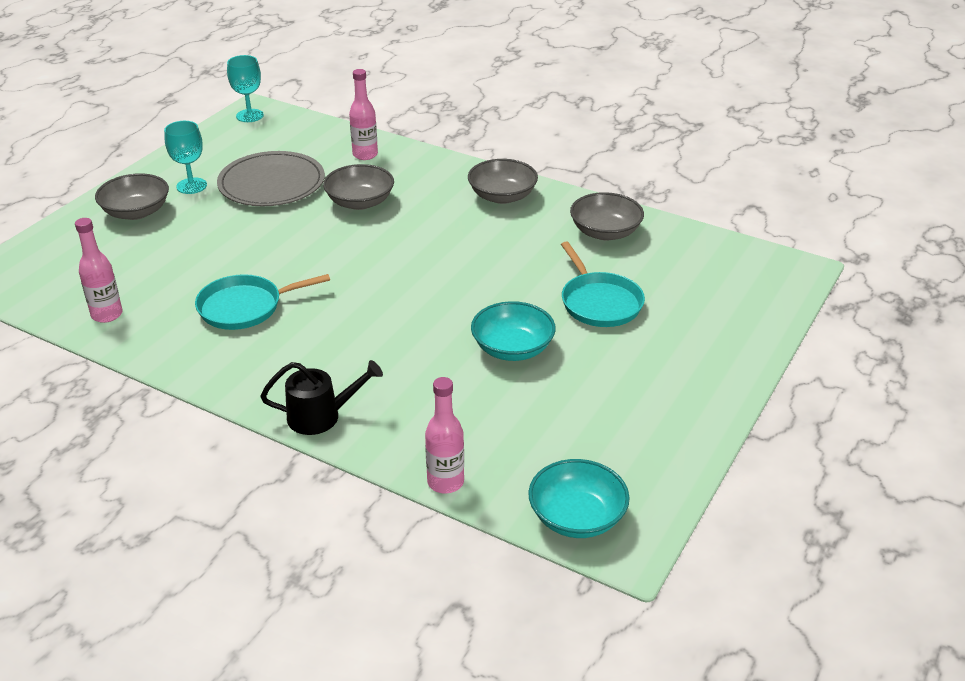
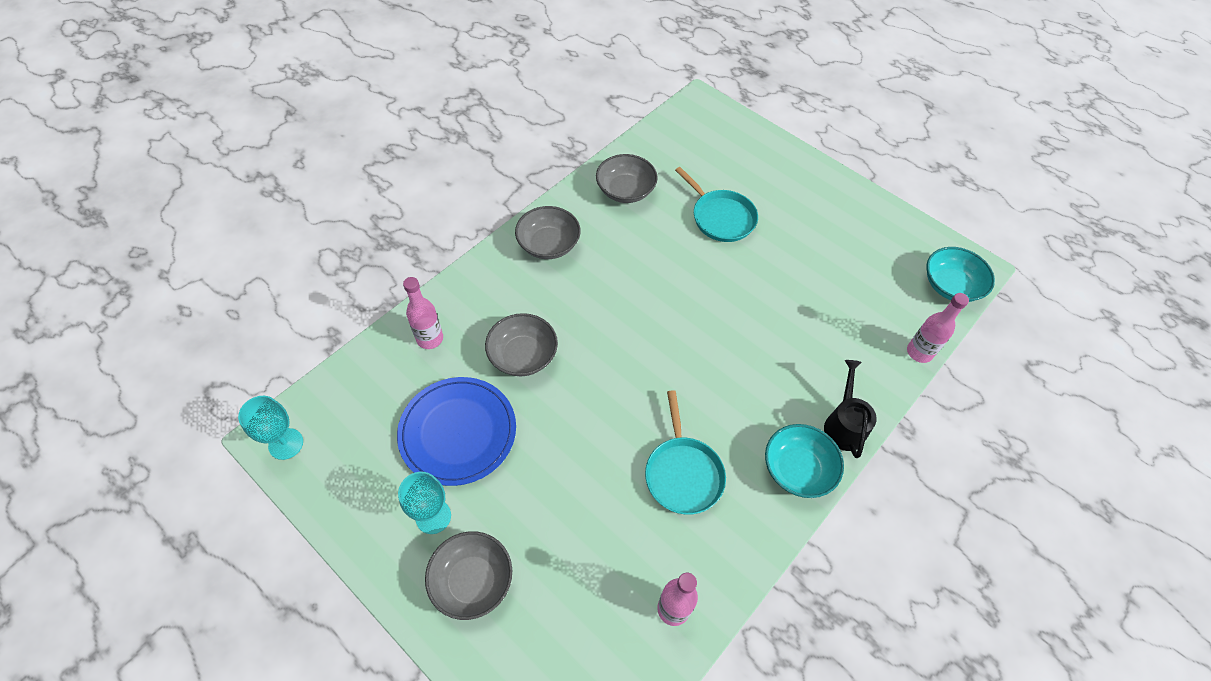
camera: 80 degrees left, 20 degrees up
(271, 183) = (458, 432): grey plate -> blue plate
(512, 348) = (771, 282): turquoise bowl -> turquoise bowl (797, 469)
(599, 302) = (721, 217): turquoise pan -> turquoise pan turned 60 degrees clockwise

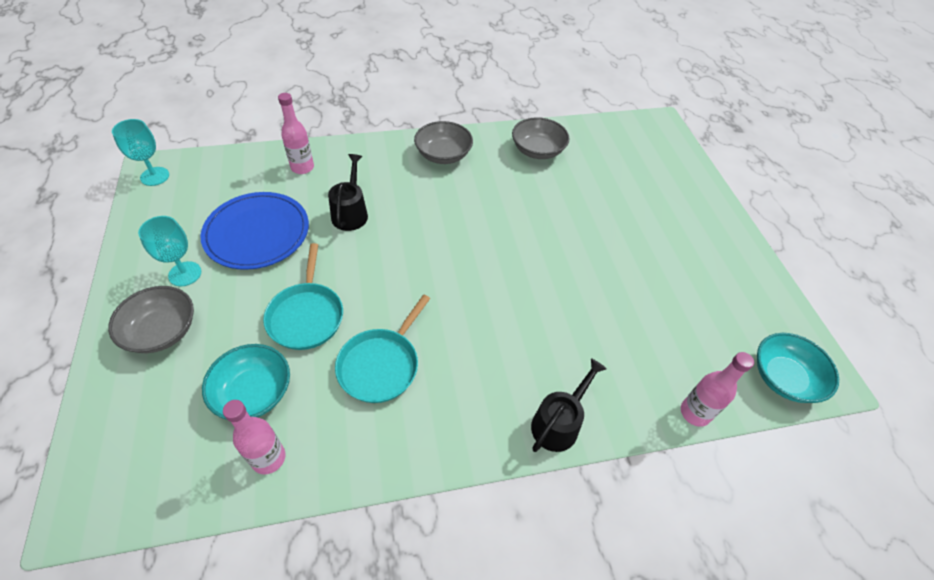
camera: 35 degrees right, 5 degrees down
(523, 355) = (351, 212): grey bowl -> black watering can
(721, 217) = (599, 206): turquoise pan -> turquoise pan (306, 316)
(797, 469) = (480, 429): turquoise bowl -> turquoise bowl (253, 392)

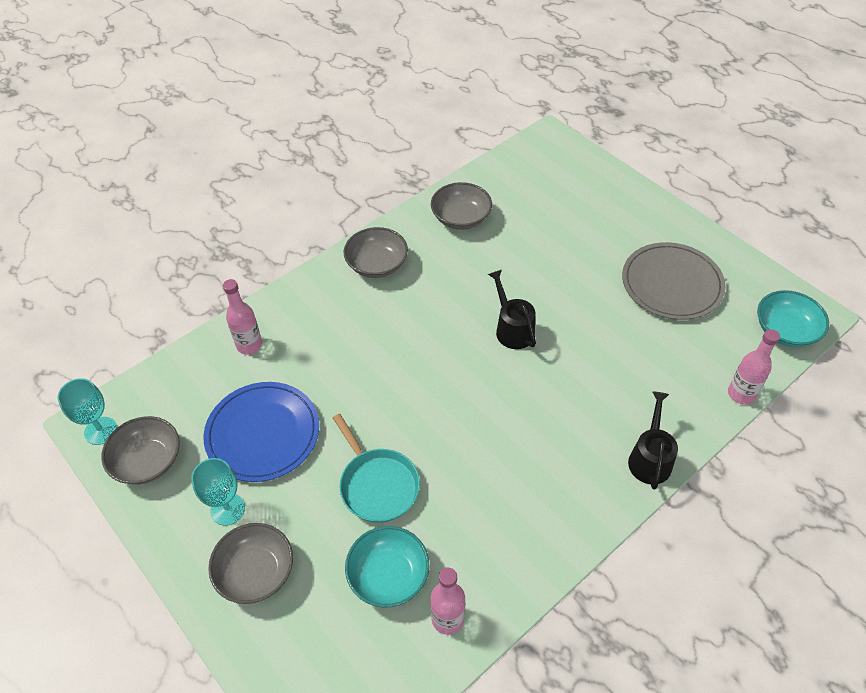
camera: 25 degrees left, 0 degrees up
(164, 211) = (148, 461): none -> grey bowl
(351, 212) = (336, 367): black watering can -> black watering can (512, 328)
(381, 365) = (477, 491): turquoise pan -> none
(691, 282) = (671, 284): none -> grey plate

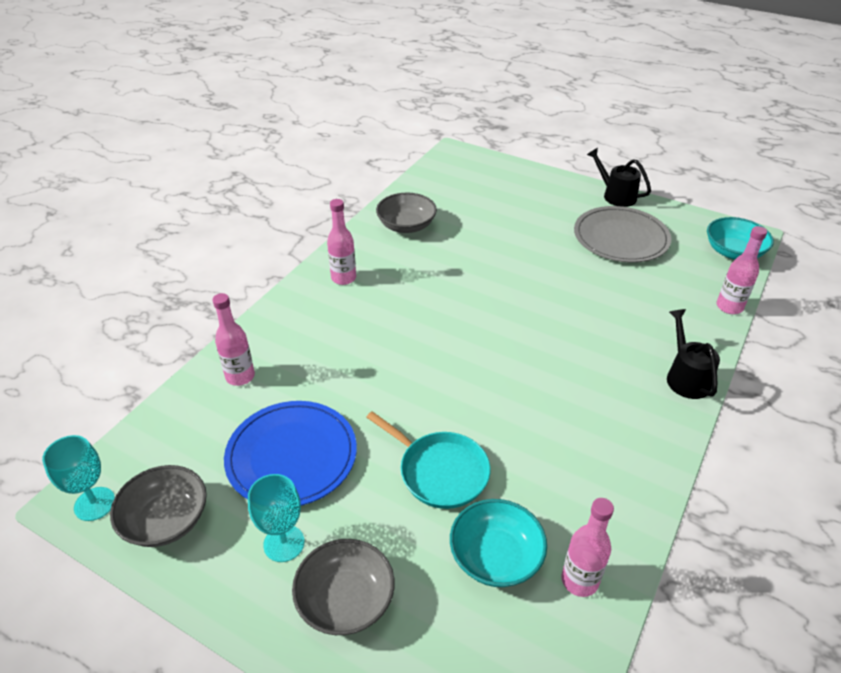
camera: 20 degrees left, 10 degrees down
(377, 264) = (343, 278): grey bowl -> pink bottle
(512, 328) = (501, 302): black watering can -> black watering can (615, 195)

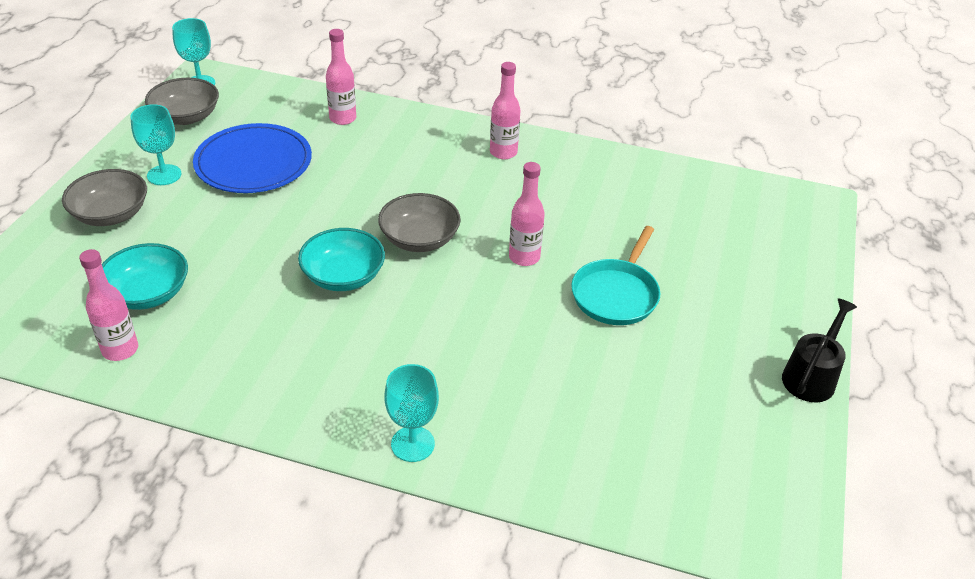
camera: 75 degrees right, 0 degrees up
(406, 226) = (621, 182): grey bowl -> grey bowl (419, 239)
(440, 471) = (242, 250): turquoise pan -> turquoise pan (616, 294)
(621, 238) = (696, 382): grey plate -> none
(685, 377) = (412, 444): black watering can -> turquoise goblet
(729, 307) = (576, 505): pink bottle -> pink bottle (524, 257)
(733, 252) = (726, 524): turquoise bowl -> turquoise bowl (343, 276)

